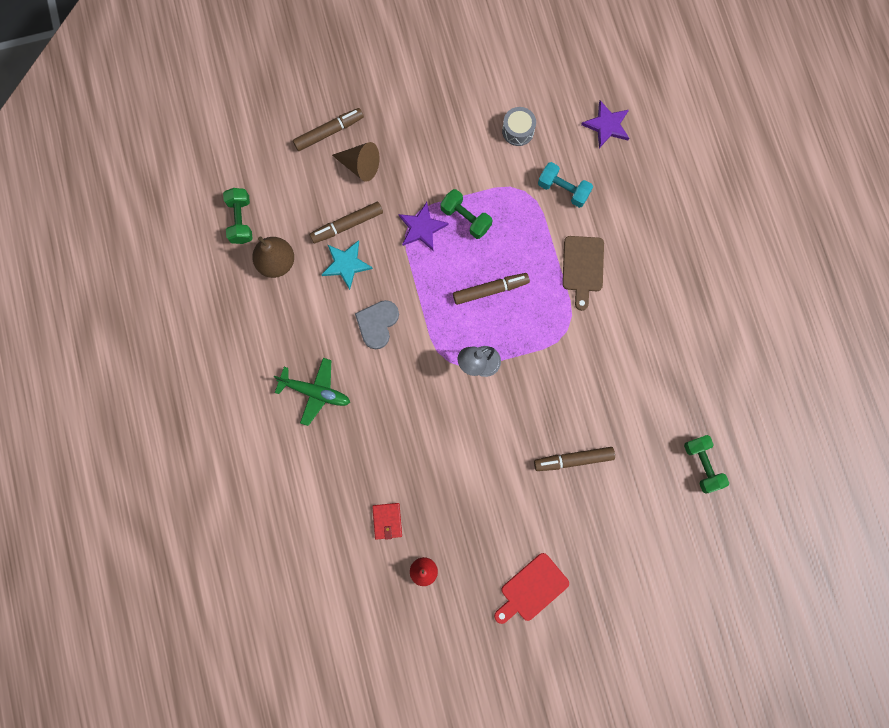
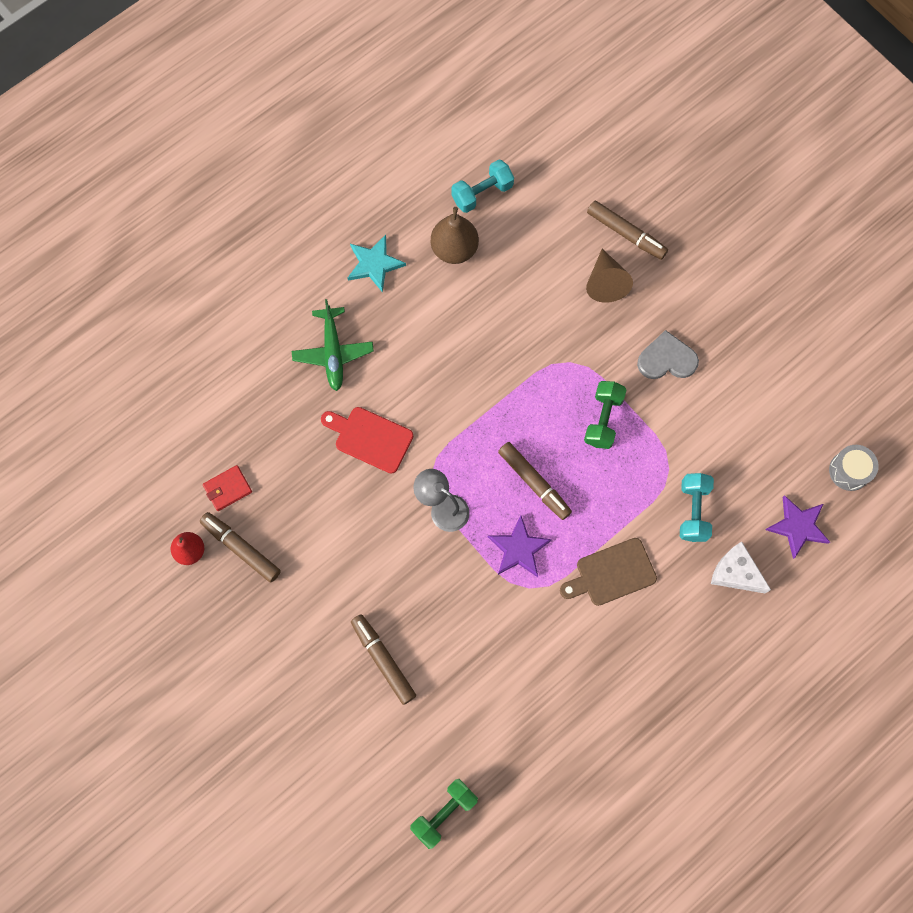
camera: 65 degrees right, 5 degrees down
(240, 220) = (482, 193): green dumbbell -> turquoise dumbbell
(346, 264) = (487, 319): turquoise star -> turquoise star (374, 264)
(347, 225) = (531, 300): brown marker -> brown marker (241, 548)
(377, 324) = (437, 381): grey heart -> grey heart (667, 359)
(422, 228) = (568, 378): purple star -> purple star (518, 549)
(518, 131) = (736, 430): grey drum -> grey drum (849, 471)
(532, 589) = (218, 676): red cutting board -> red cutting board (370, 438)
(620, 183) = (735, 573): none -> white cheese

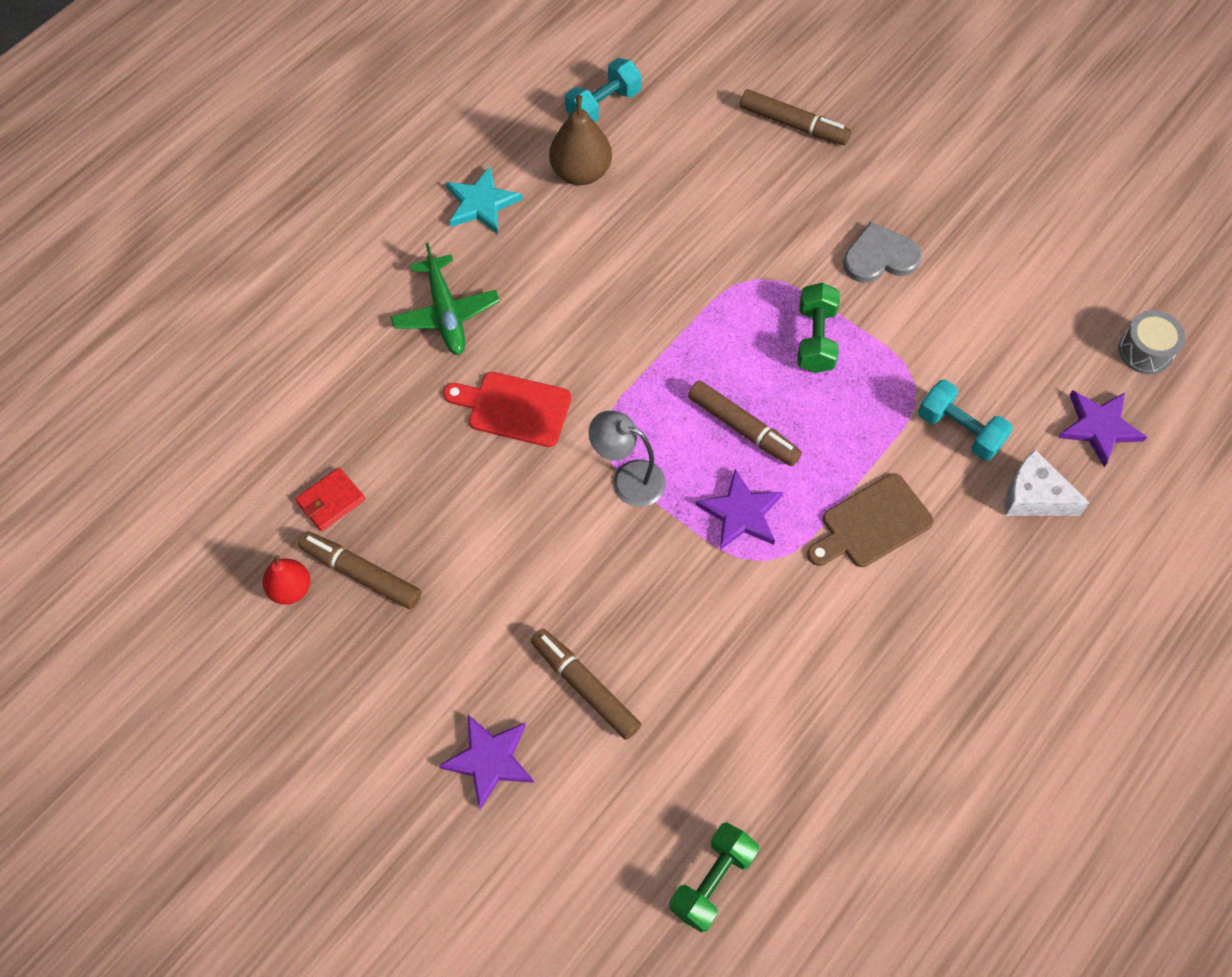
camera: 10 degrees left, 10 degrees down
(308, 700) = (489, 760): none -> purple star
(605, 282) = (781, 182): brown cone -> none
(693, 511) = (959, 430): turquoise dumbbell -> turquoise dumbbell turned 45 degrees counterclockwise

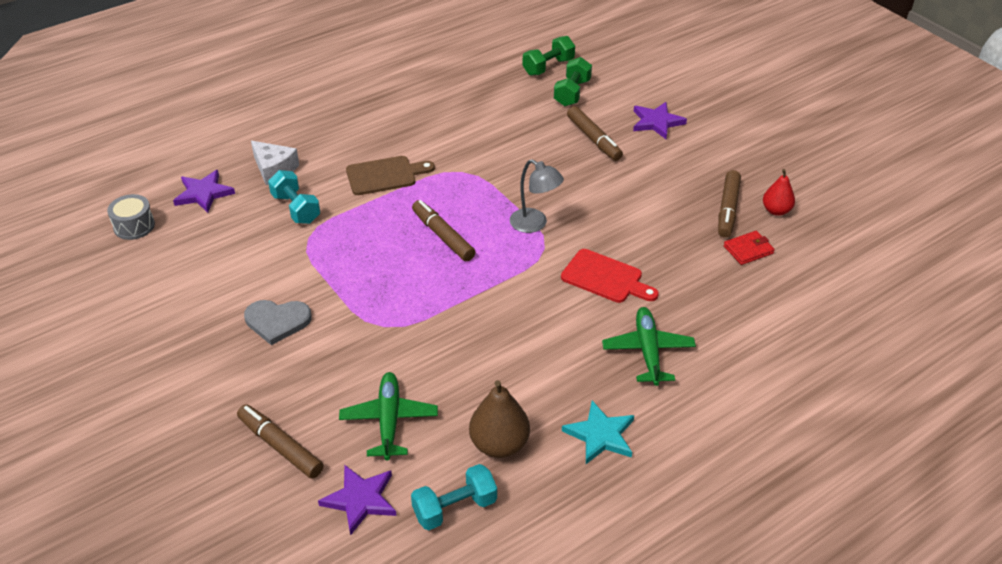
camera: 165 degrees left, 20 degrees down
(361, 574) = (728, 209): brown marker -> brown marker turned 60 degrees clockwise
(700, 172) = (389, 421): none -> green plane
(741, 513) = (466, 194): purple star -> purple star (360, 499)
(815, 339) = (361, 277): green dumbbell -> green dumbbell (572, 93)

